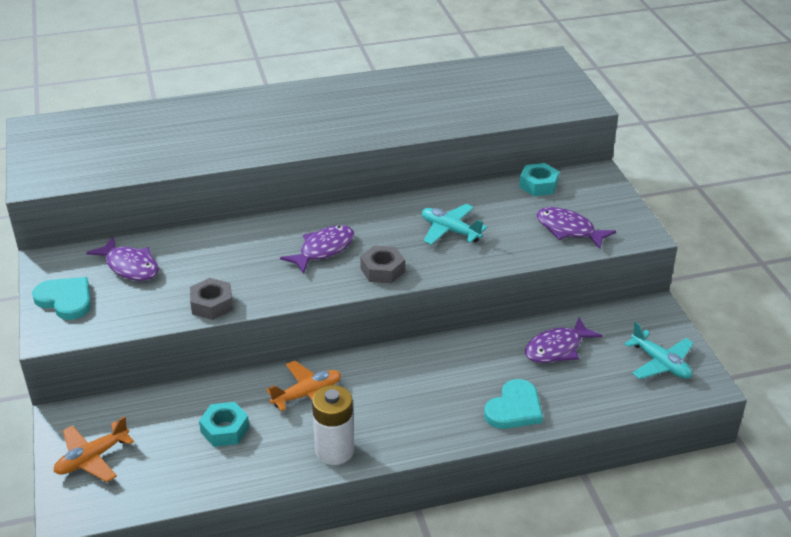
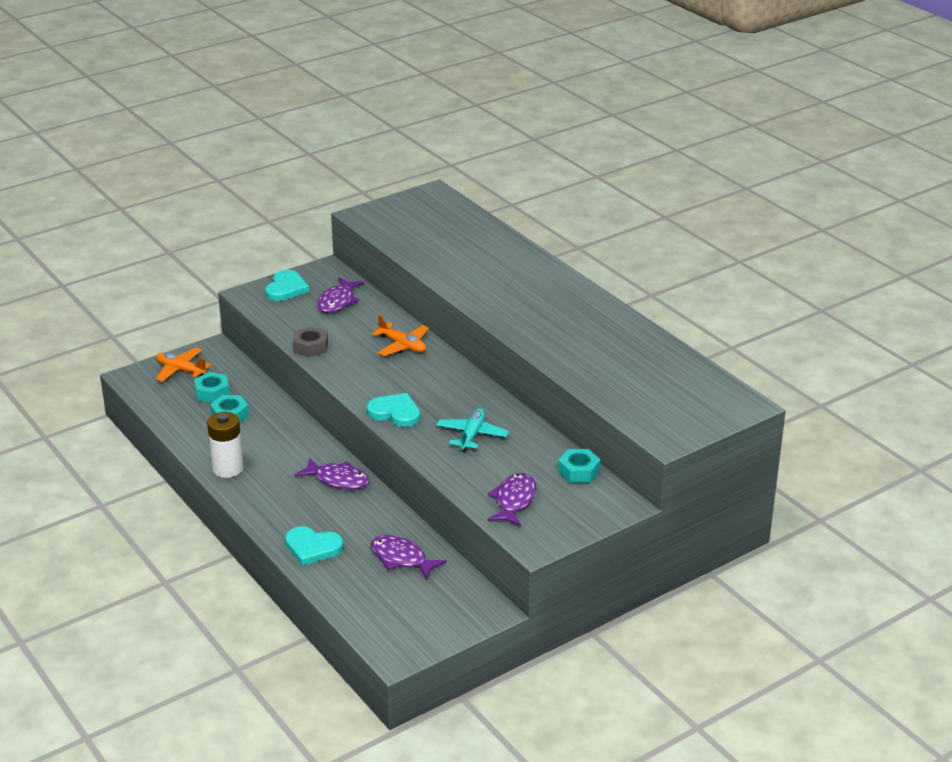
camera: 70 degrees right, 5 degrees down
(165, 437) = (212, 393): none -> turquoise nut
(307, 394) = (283, 442): orange plane -> orange plane (403, 346)
(323, 250) = (407, 379): purple fish -> purple fish (338, 480)
(382, 270) = (395, 412): grey nut -> turquoise heart
(660, 363) = (411, 624): turquoise plane -> none

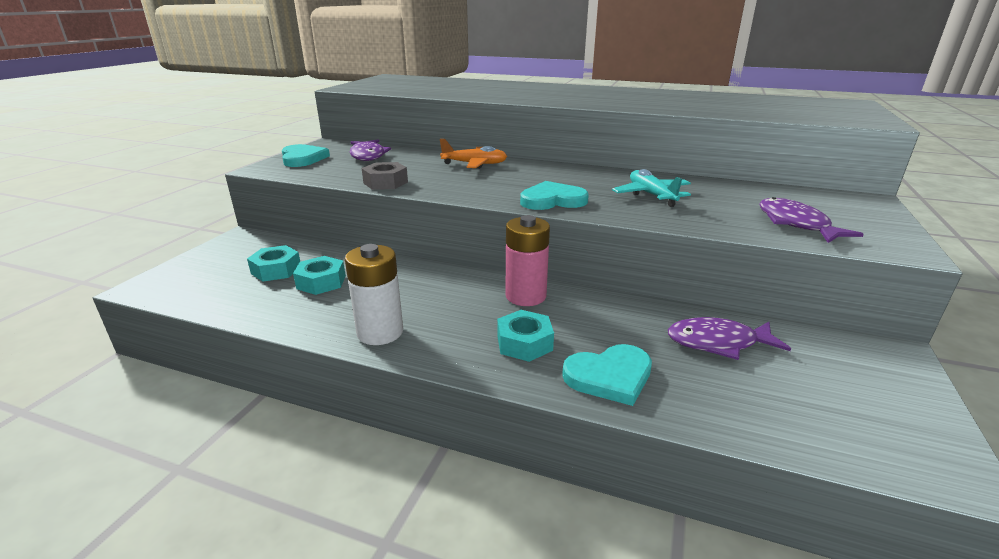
camera: 35 degrees left, 5 degrees down
(181, 370) = (214, 263): orange plane -> none
(338, 480) = (525, 296): purple fish -> pink battery
(578, 471) = (783, 191): turquoise nut -> turquoise nut (524, 343)

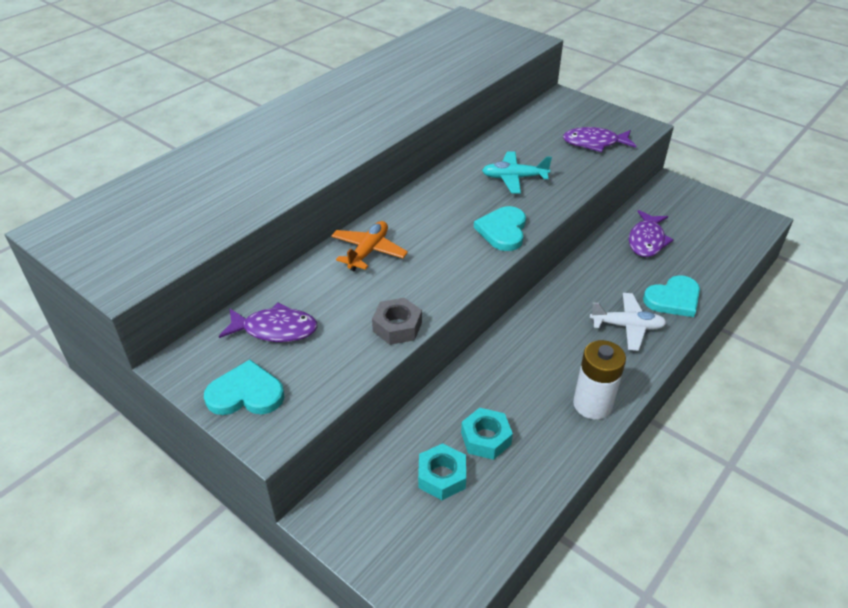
camera: 70 degrees left, 15 degrees up
(524, 343) = (627, 326): turquoise nut -> white plane
(525, 296) = (560, 307): pink battery -> none
(609, 376) = (673, 299): turquoise heart -> turquoise heart turned 60 degrees clockwise

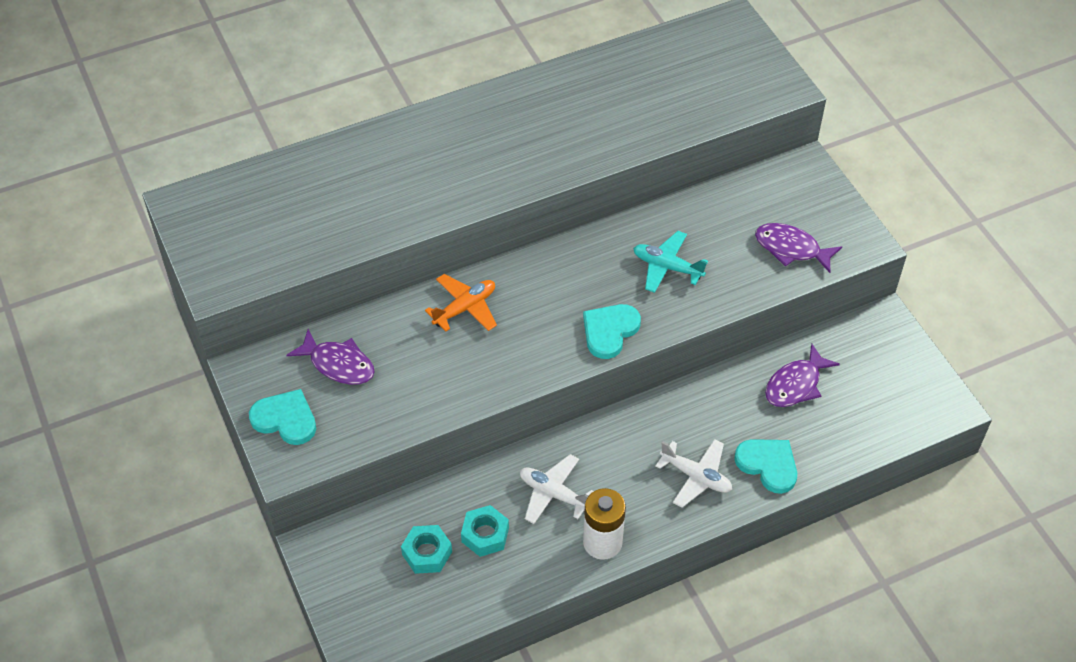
camera: 25 degrees right, 10 degrees up
(397, 327) = (444, 403): grey nut -> none
(522, 381) = (553, 494): none -> white plane
(673, 299) = (768, 465): turquoise heart -> turquoise heart turned 135 degrees counterclockwise

